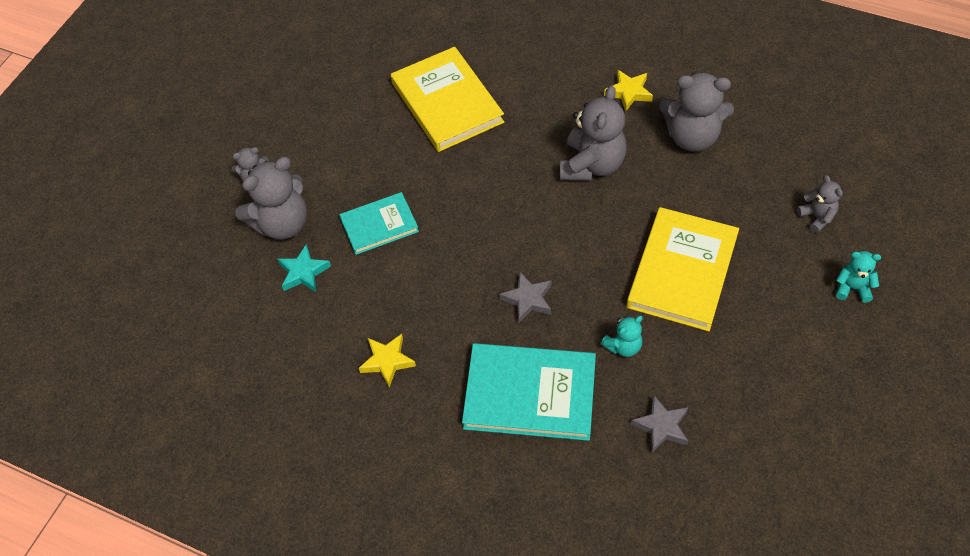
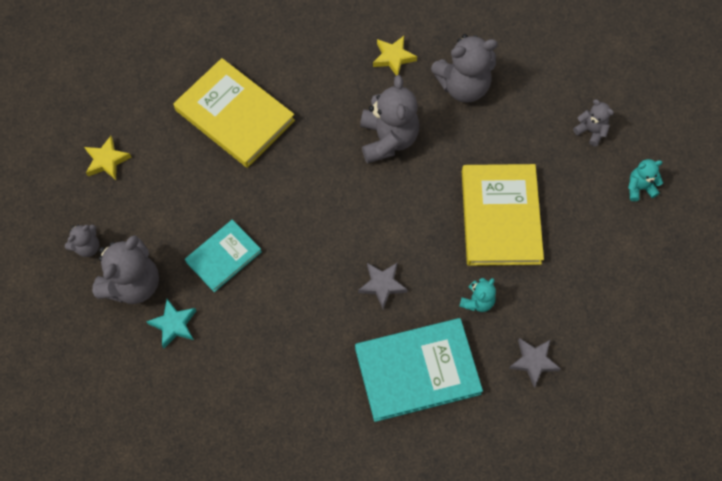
camera: 25 degrees left, 10 degrees up
(387, 361) = (284, 383): yellow star -> yellow star (107, 160)

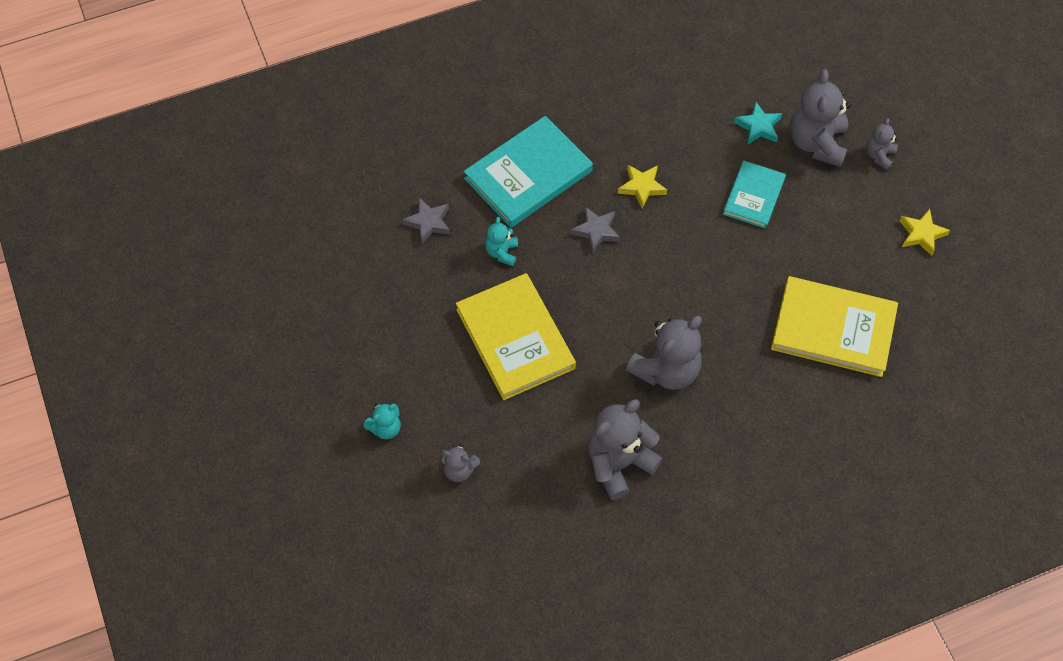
camera: 155 degrees right, 5 degrees down
(388, 139) = (666, 370): grey teddy bear -> grey teddy bear turned 105 degrees counterclockwise
(393, 57) = (710, 464): yellow star -> yellow star (642, 187)

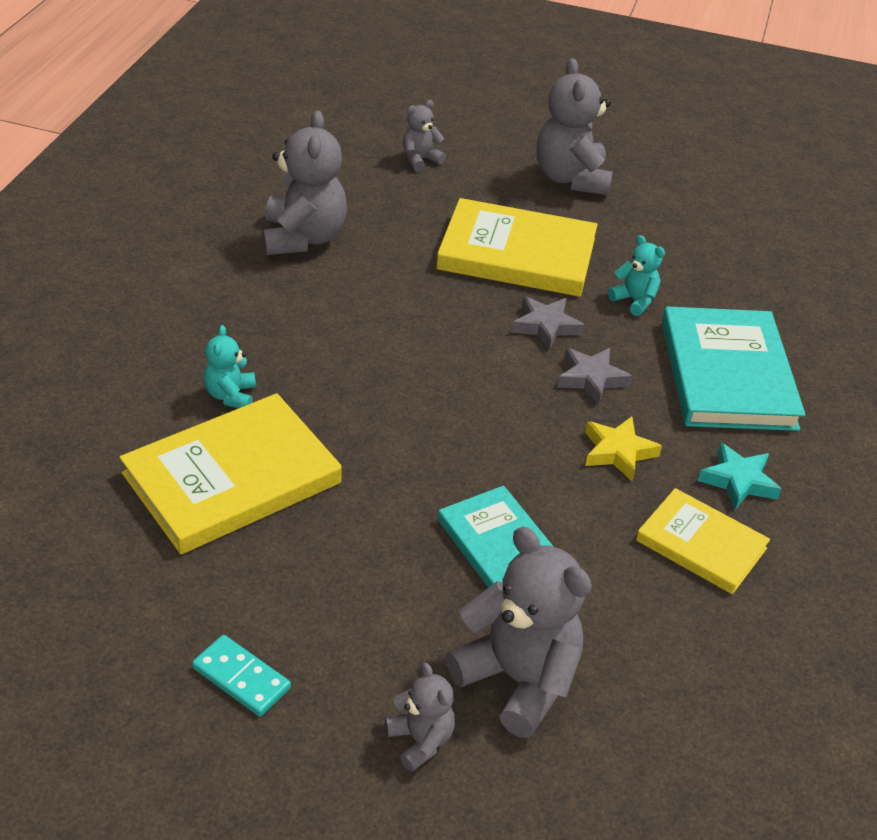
camera: 125 degrees right, 20 degrees down
(385, 428) = (511, 147): turquoise teddy bear -> turquoise teddy bear (230, 395)
(428, 222) = (726, 276): grey star -> grey star (546, 326)
(666, 370) = (356, 323): grey teddy bear -> grey teddy bear (571, 179)
(670, 122) = (701, 544): none -> yellow book
(758, 127) = (610, 633): turquoise star -> turquoise star (738, 481)
(921, 234) = (241, 678): yellow star -> turquoise domino

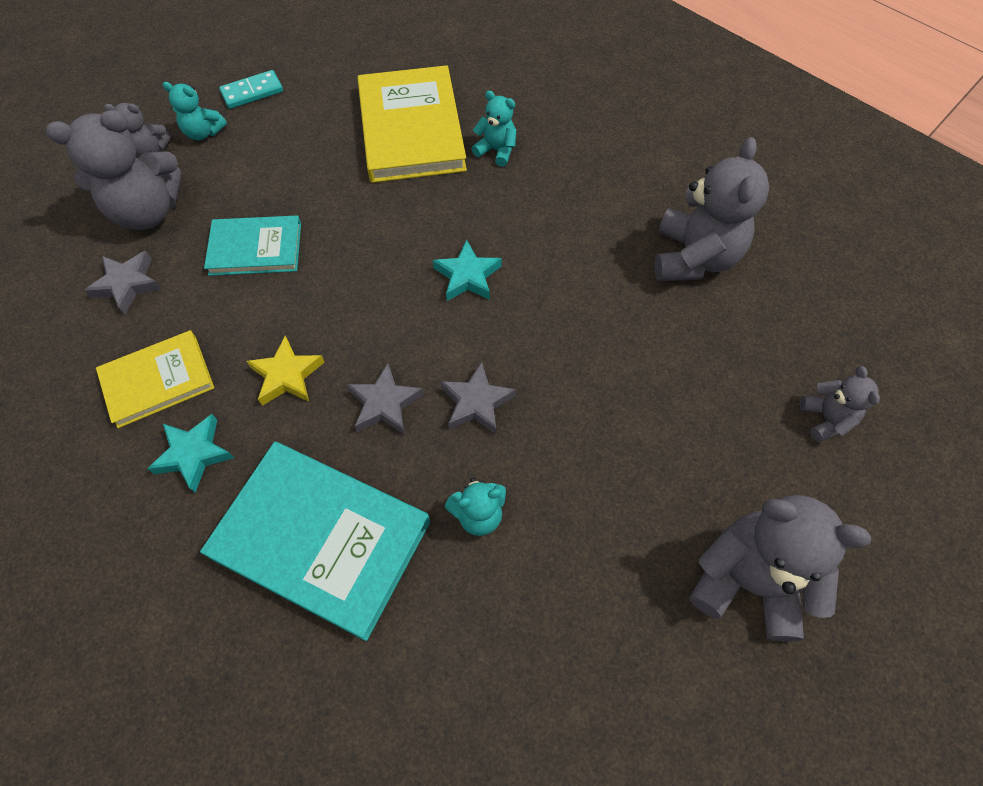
camera: 120 degrees right, 20 degrees up
(303, 238) = (694, 258): grey teddy bear -> grey teddy bear turned 105 degrees counterclockwise
(351, 694) = (203, 132): none -> turquoise teddy bear
(419, 368) = (467, 276): none -> turquoise star
(517, 254) = (606, 434): yellow book -> none
(625, 636) = (128, 284): none -> grey star

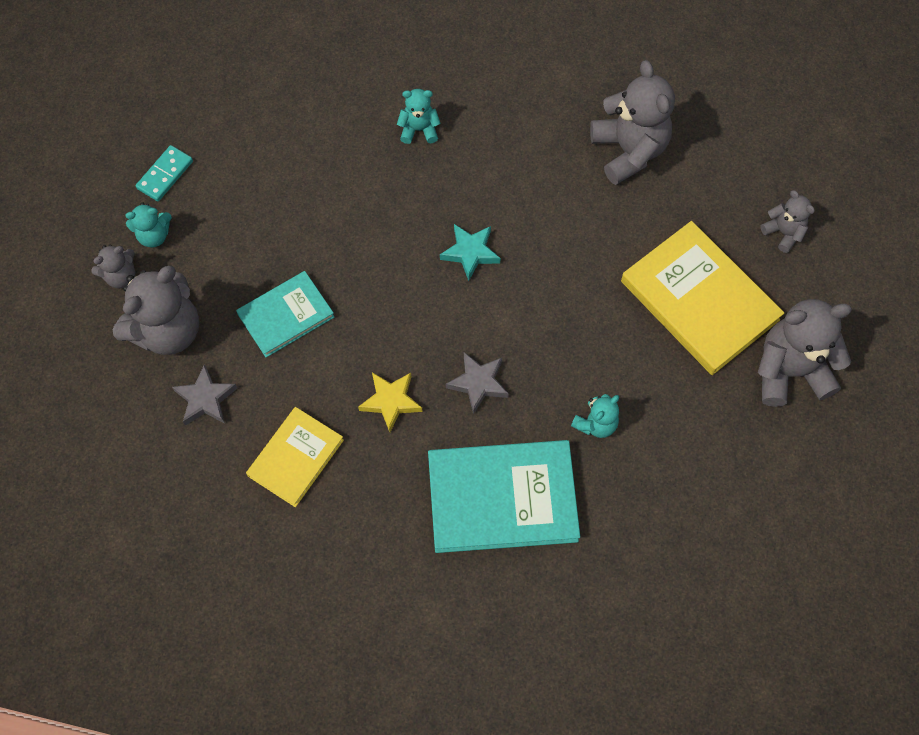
camera: 30 degrees left, 5 degrees up
(194, 454) = (367, 493): turquoise star -> none
(411, 129) = (334, 143): yellow book -> yellow book (699, 300)
(476, 403) = (543, 347): grey star -> none

